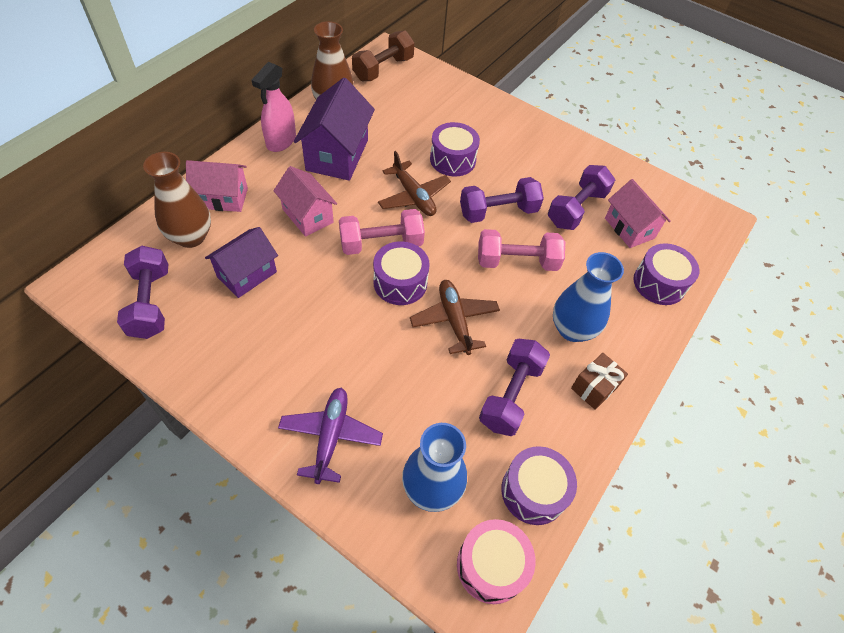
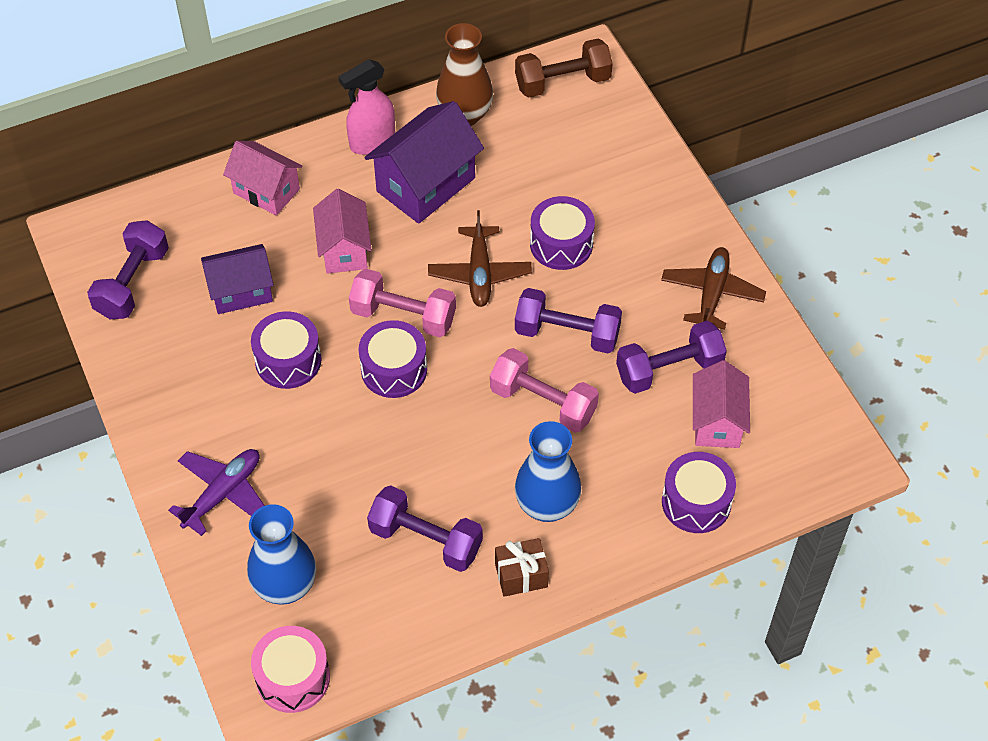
camera: 35 degrees right, 0 degrees up
(191, 237) = (209, 225): brown vase -> none
(454, 320) = (423, 436): brown plane -> brown plane (712, 293)
(510, 395) = (426, 540): purple dumbbell -> purple dumbbell turned 60 degrees clockwise
(533, 491) = (380, 638): purple drum -> purple drum (288, 360)

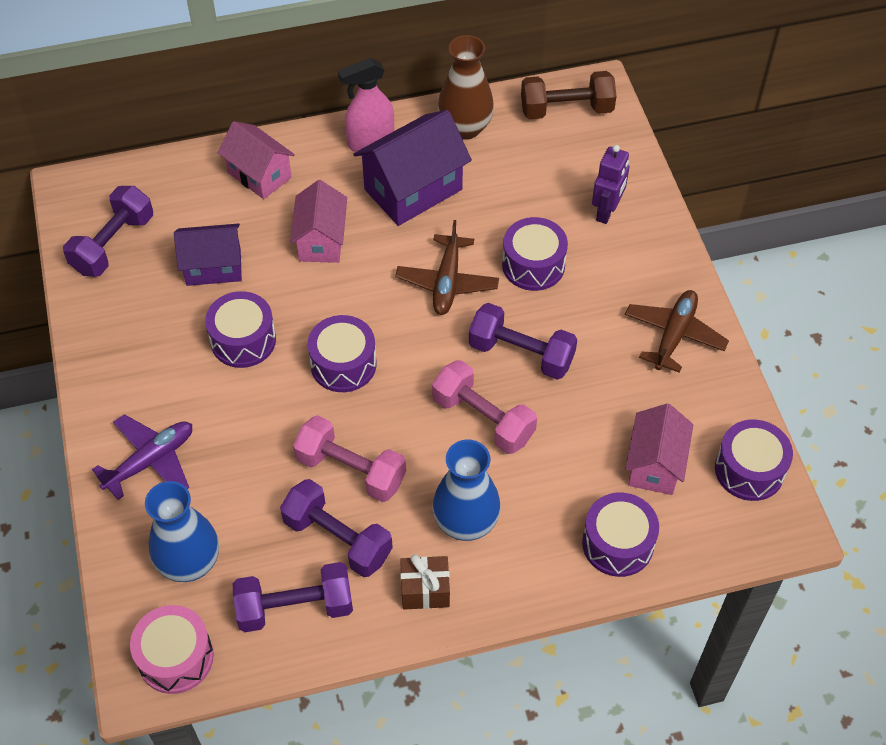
camera: 10 degrees right, 0 degrees up
(403, 316) = (364, 313): pink dumbbell -> pink dumbbell (351, 470)
(623, 180) = (606, 211): none -> purple robot
(669, 370) = (616, 405): purple dumbbell -> purple dumbbell (295, 607)
(807, 413) = (749, 470): none -> purple drum

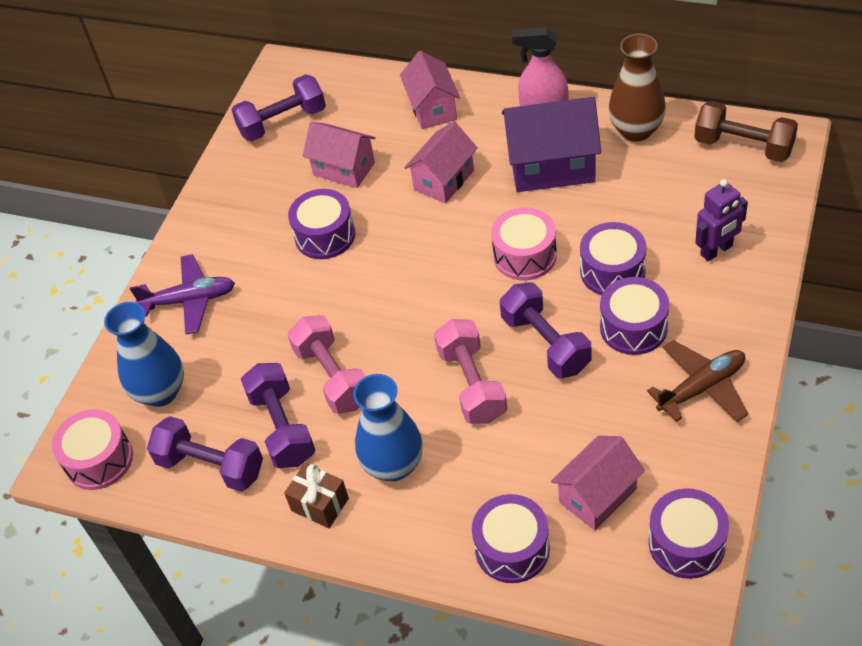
camera: 40 degrees right, 5 degrees down
(213, 267) = (344, 169): purple house -> pink house
(343, 364) = (389, 288): purple drum -> purple drum (633, 327)
(447, 282) = (525, 256): brown plane -> pink drum

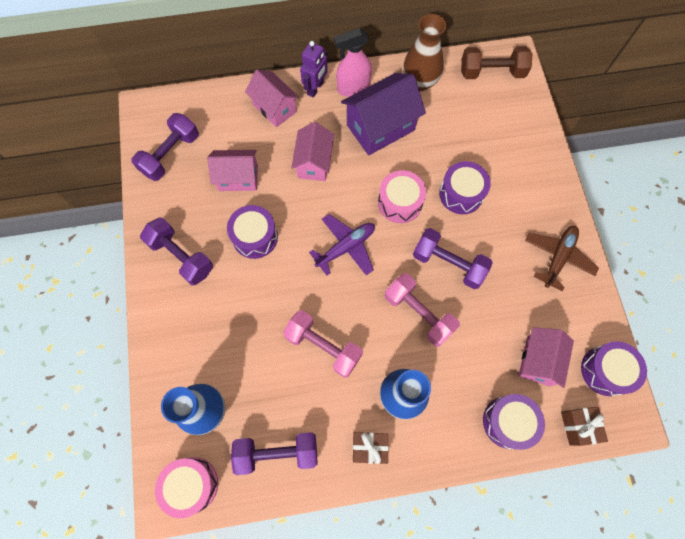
camera: 35 degrees left, 20 degrees up
(190, 300) = (185, 327): purple plane -> purple plane (346, 247)
(282, 427) = (310, 400): purple dumbbell -> purple dumbbell (181, 256)
(605, 592) = (578, 426): none -> brown gift
(633, 327) = (495, 230): purple drum -> none
(716, 250) = (515, 155): purple robot -> purple robot (315, 88)

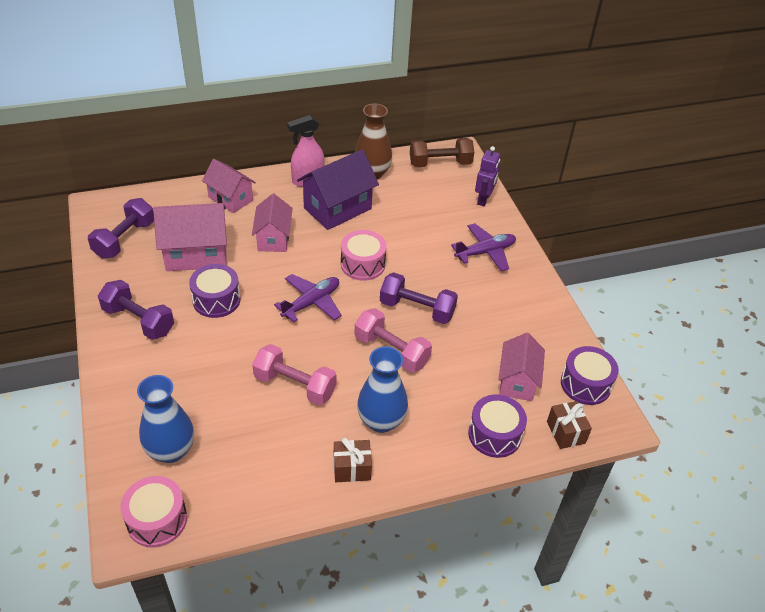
camera: 10 degrees left, 25 degrees down
(238, 178) = (196, 254): pink house -> pink house, size x1.51
(277, 452) = (252, 482): purple dumbbell -> none
(315, 88) = (270, 182): purple robot -> purple robot (484, 199)
(461, 194) = (422, 254): purple drum -> none
(525, 195) = (485, 252): none -> purple plane
(558, 257) = (524, 298): brown plane -> none

